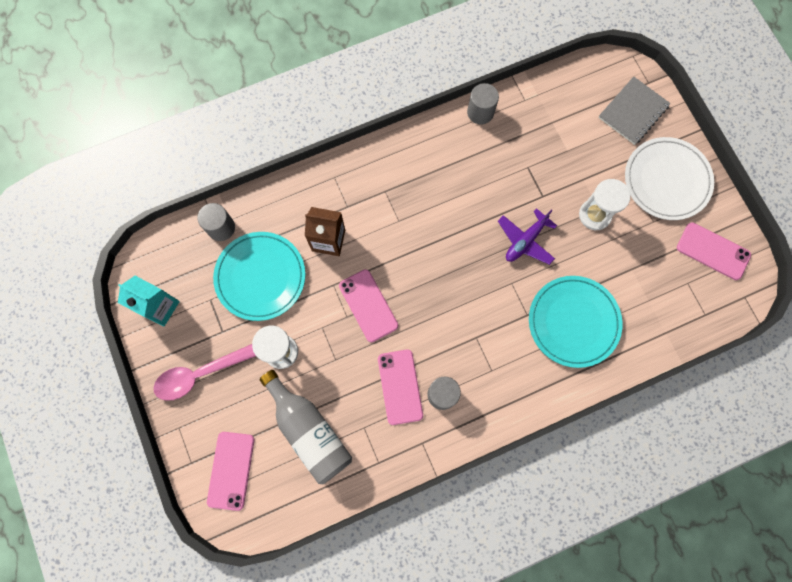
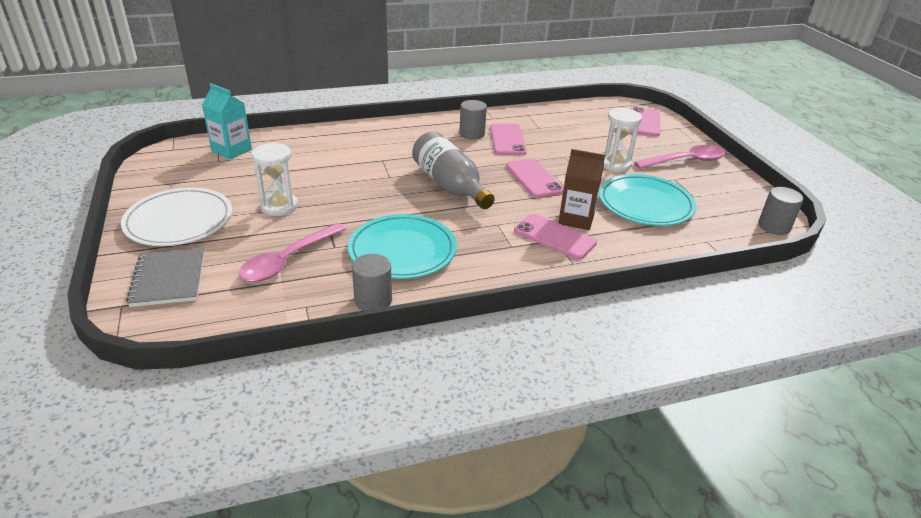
camera: 175 degrees left, 40 degrees down
(159, 307) = (743, 197): turquoise carton -> turquoise carton (232, 150)
(221, 228) = (700, 239): grey cylinder -> grey cylinder (774, 226)
(309, 430) = (584, 130): grey bottle -> grey bottle (450, 186)
(525, 241) = (363, 198): purple plane -> none
(557, 145) = (288, 260): none -> pink spoon
(573, 322) = (341, 153): turquoise plate -> turquoise plate (402, 250)
(633, 112) = (169, 279): grey notebook -> grey notebook turned 60 degrees counterclockwise
(713, 251) = (176, 174): pink phone -> pink phone (554, 237)

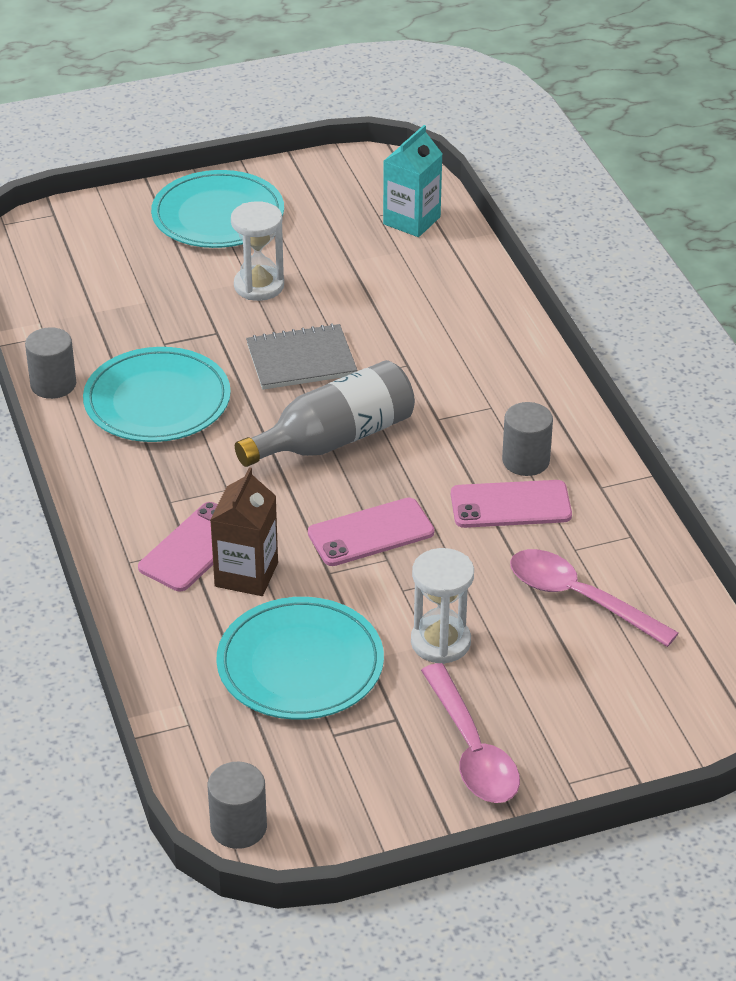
camera: 90 degrees right, 5 degrees up
(169, 279) = (98, 234): grey notebook -> grey notebook (301, 360)
(179, 221) = (218, 215): white plate -> turquoise plate
(288, 260) = (135, 311): pink spoon -> pink spoon (579, 598)
(644, 122) = (644, 713): pink phone -> none

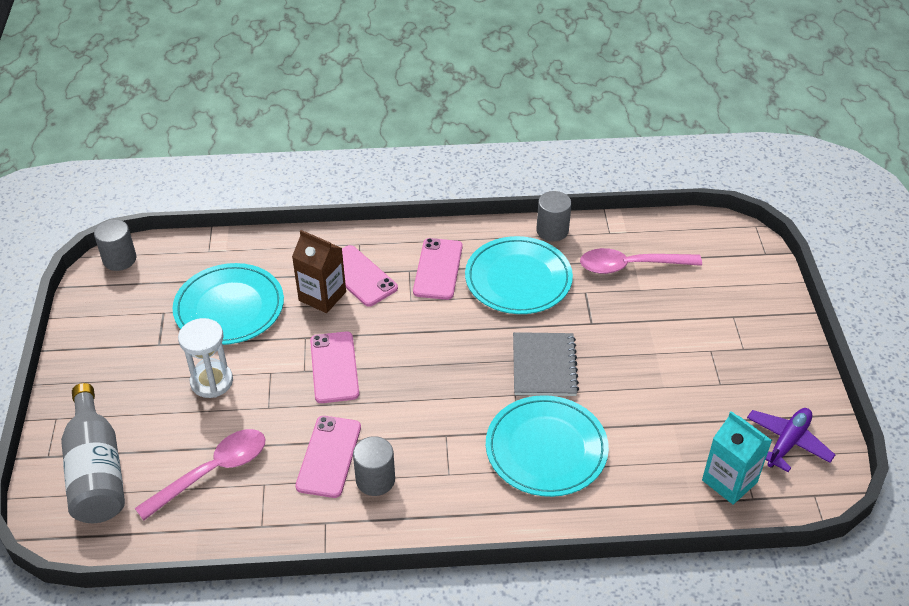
camera: 105 degrees right, 5 degrees up
(159, 475) = (438, 269): none -> pink phone
(218, 215) = (753, 349): turquoise plate -> turquoise plate (546, 449)
(259, 286) = (647, 357): white hourglass -> none
(334, 439) = (443, 367): grey bottle -> grey bottle (96, 471)
(345, 188) = (787, 443): none -> purple plane
(471, 749) = (112, 375): pink spoon -> pink spoon (631, 266)

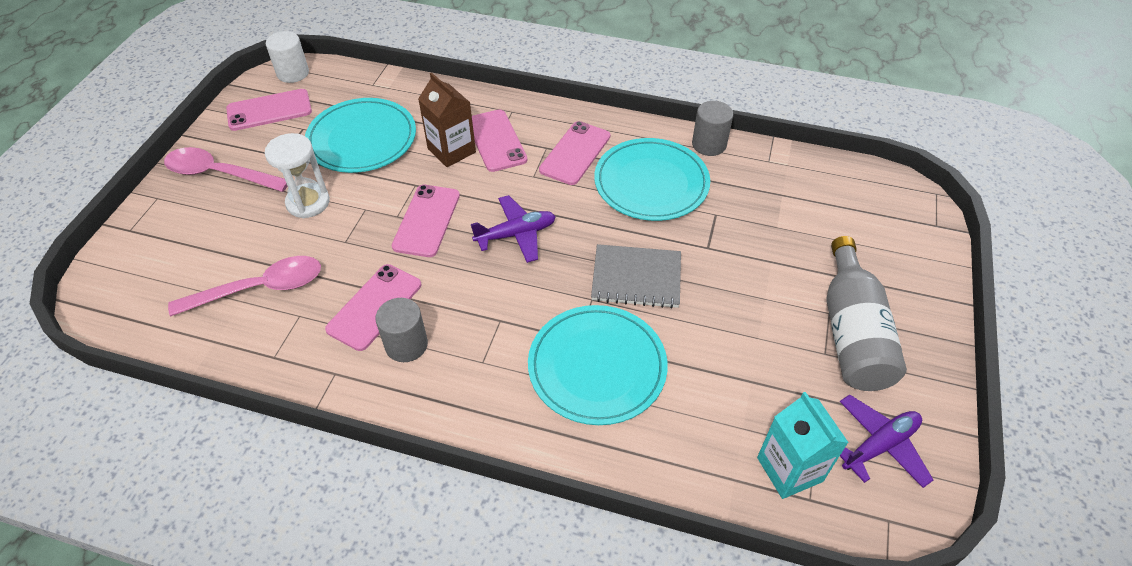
camera: 20 degrees right, 5 degrees up
(96, 471) = (161, 256): grey bottle -> grey bottle (852, 332)
(118, 303) = (269, 110): none -> pink phone
(119, 259) = (293, 73): grey cylinder -> white cylinder
(422, 357) = (516, 234): none -> purple plane
(544, 366) = (636, 278): grey notebook -> grey notebook turned 75 degrees clockwise
(631, 266) = (777, 200): pink spoon -> pink spoon (219, 174)

